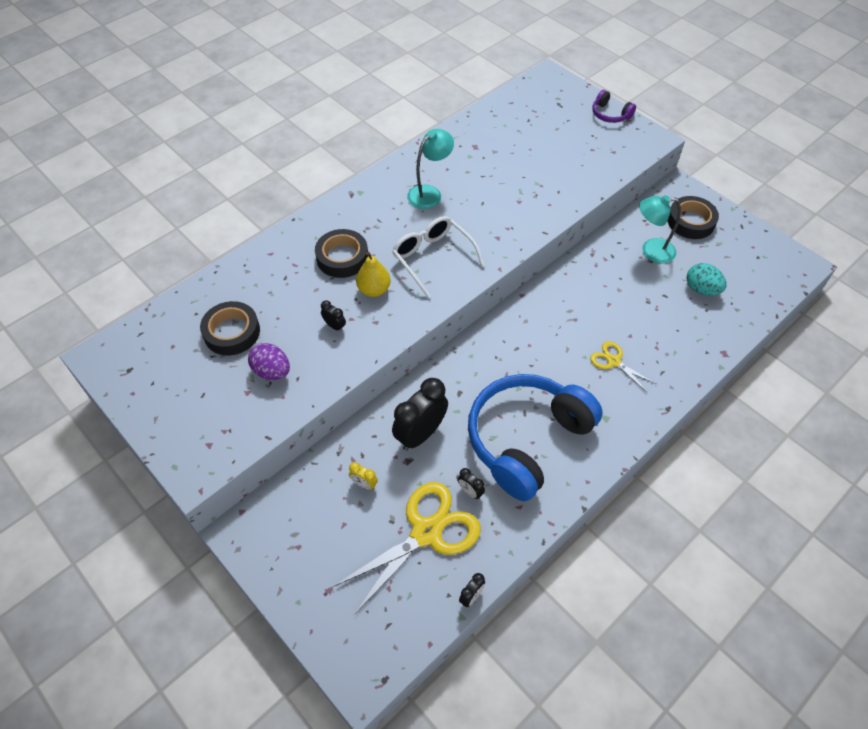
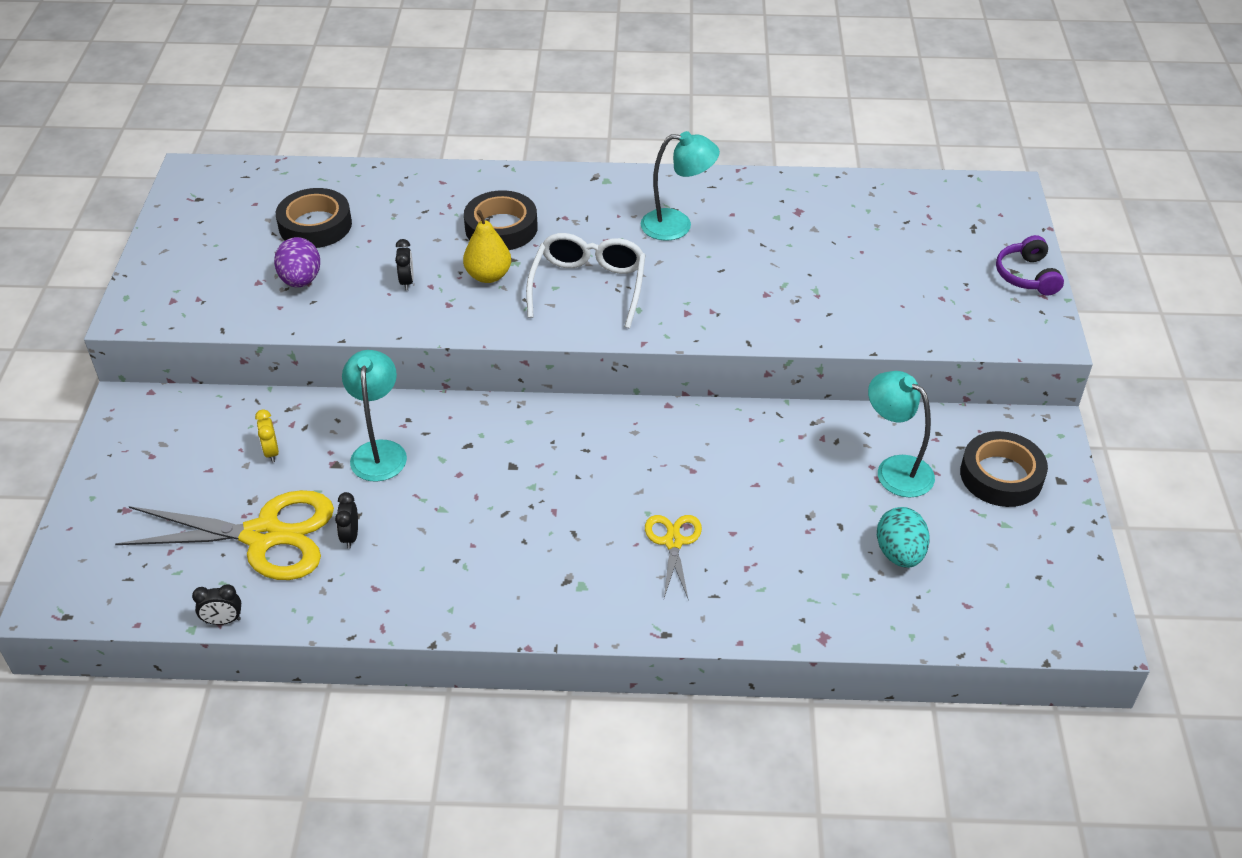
camera: 45 degrees right, 10 degrees down
(420, 434) = (379, 451): black clock -> turquoise lamp
(527, 440) = (470, 538): blue headphones -> none

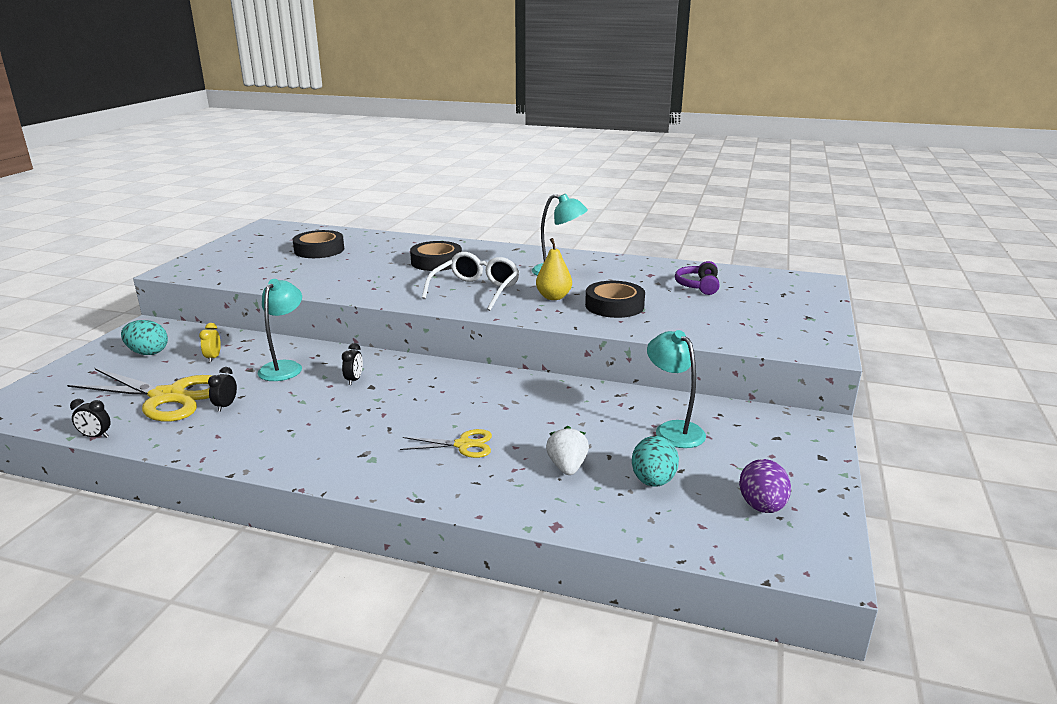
camera: 15 degrees right, 20 degrees down
(173, 459) = (148, 353): none -> turquoise egg
(301, 280) = (288, 269): purple egg -> purple egg (762, 506)
(407, 282) = (355, 276): black clock -> black clock (354, 380)
(488, 276) = (411, 279): yellow pear -> yellow pear (553, 297)
(673, 542) = (463, 445): yellow scissors -> yellow scissors turned 75 degrees clockwise
(802, 552) = (567, 467): none -> white strawberry
(1001, 475) = (766, 446): black tape -> black tape (614, 306)
(1027, 276) = (818, 320): purple headphones -> purple headphones (698, 286)

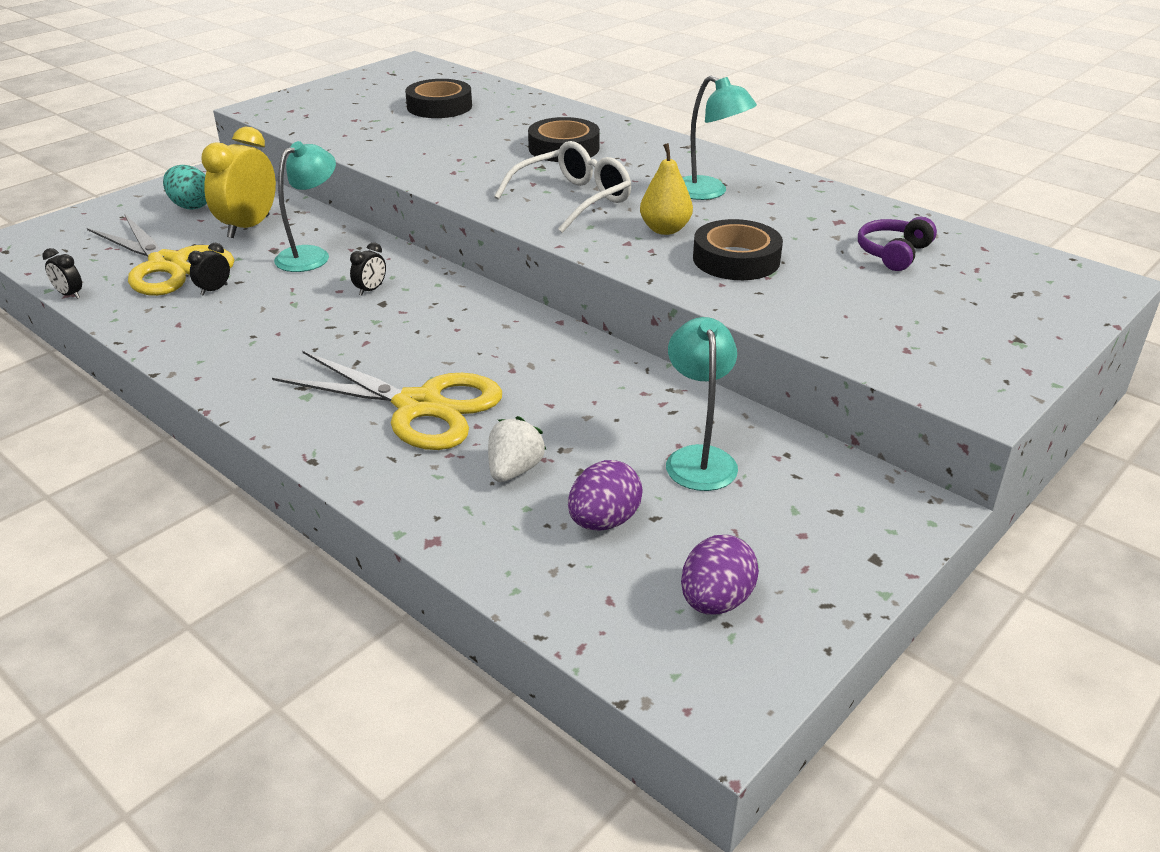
camera: 25 degrees right, 10 degrees up
(213, 358) = (249, 227): yellow clock -> yellow clock, size x2.23
(463, 445) = (419, 406): yellow scissors -> yellow scissors, size x1.97
(653, 481) = (604, 521): turquoise egg -> purple egg

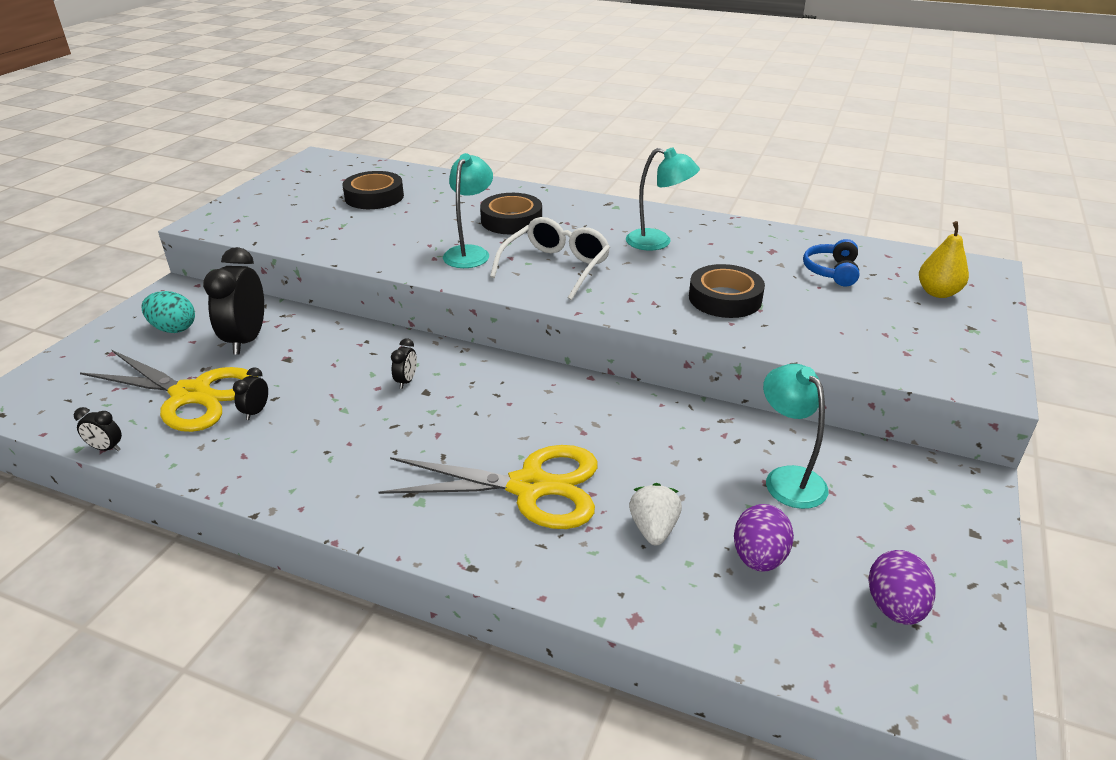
camera: 20 degrees left, 0 degrees up
(249, 227) = (246, 340): yellow clock -> black clock
(311, 255) = (327, 357): turquoise lamp -> turquoise lamp (470, 253)
(665, 229) = (650, 282): yellow pear -> yellow pear (937, 293)
(893, 253) = (831, 271): purple headphones -> blue headphones

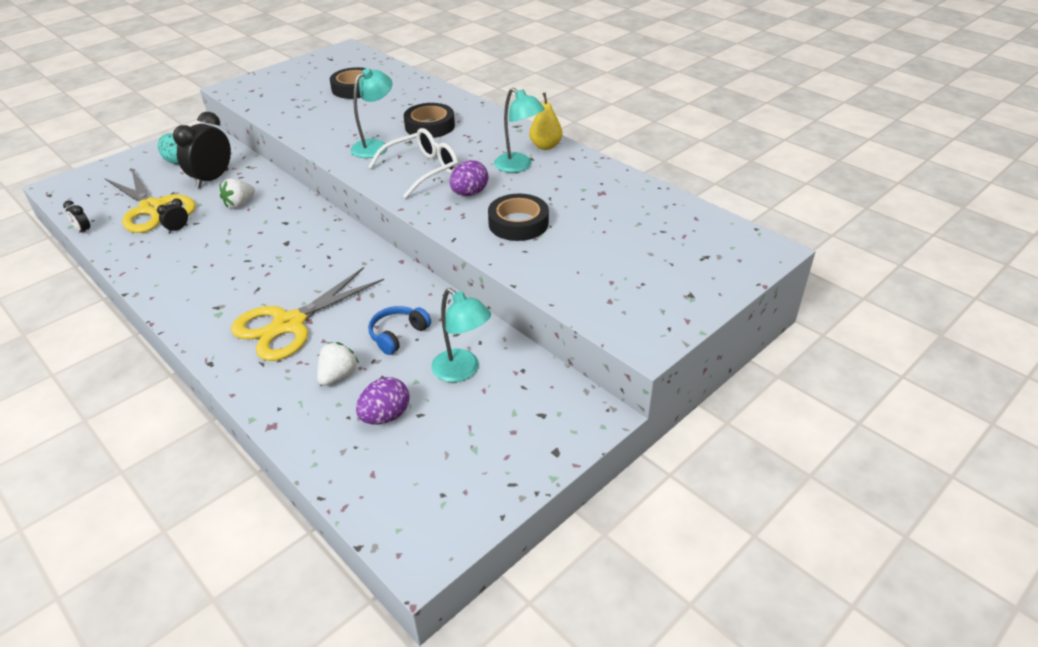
camera: 25 degrees right, 5 degrees up
(315, 361) = (239, 204): none -> white strawberry
(406, 381) = (281, 232): black clock -> none
(529, 487) = (289, 324): yellow scissors -> yellow scissors turned 105 degrees clockwise
(787, 478) = (462, 371): turquoise lamp -> turquoise lamp turned 135 degrees clockwise
(831, 271) = (630, 221): blue headphones -> blue headphones (398, 335)
(894, 607) = (440, 478): purple egg -> purple egg (469, 193)
(937, 293) = (699, 259): yellow pear -> yellow pear (545, 146)

